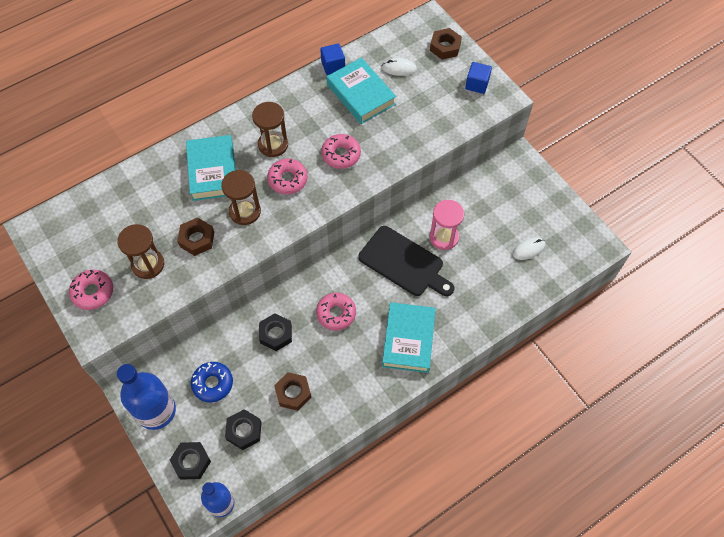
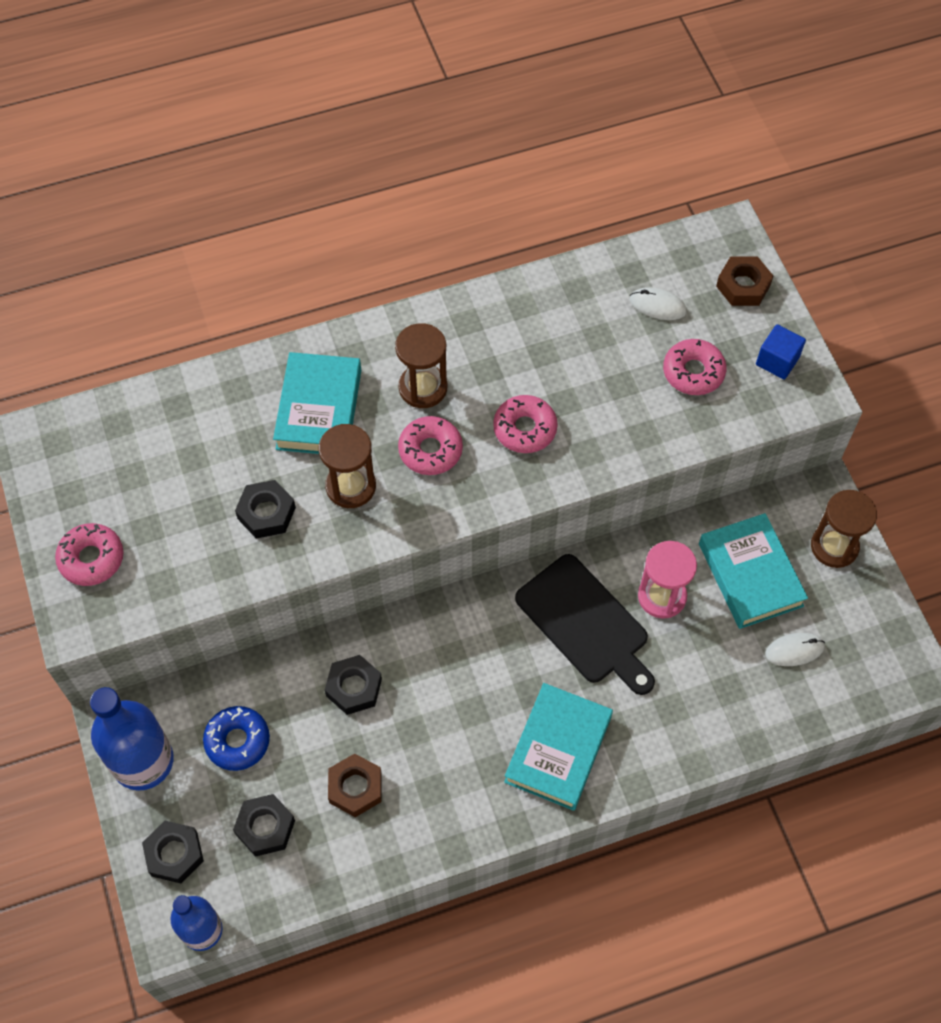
camera: 15 degrees right, 0 degrees up
(148, 264) = (183, 535): brown hourglass -> brown hourglass (834, 546)
(197, 239) = (266, 513): brown nut -> black nut
(333, 66) = (553, 278): blue cube -> none
(336, 313) = (456, 678): pink donut -> pink donut (693, 372)
(361, 94) = (584, 336): turquoise book -> turquoise book (750, 574)

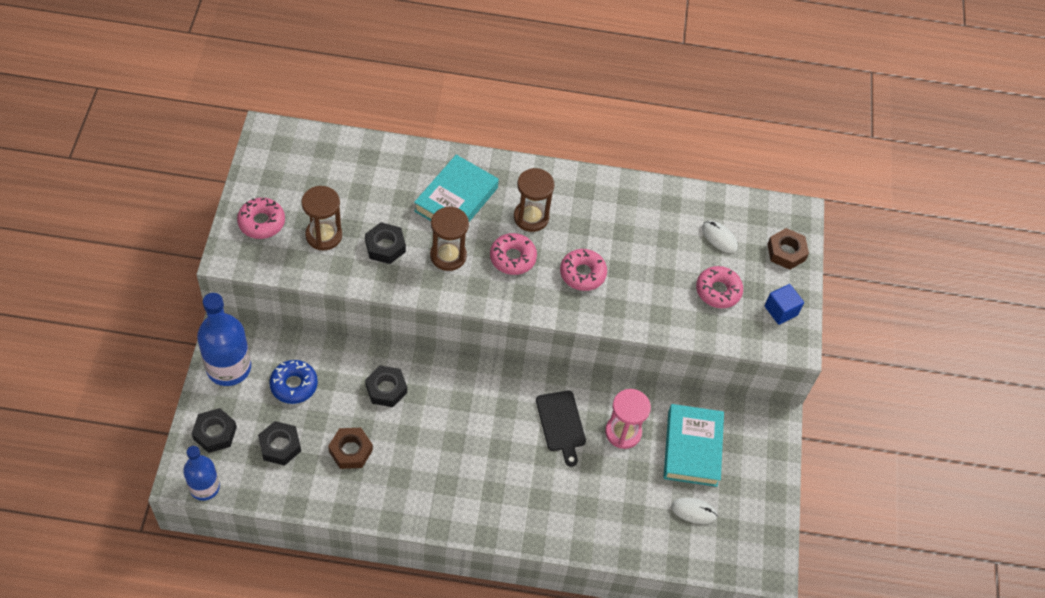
camera: 20 degrees right, 5 degrees down
(558, 749) = (495, 493): turquoise book -> none
(585, 623) = (561, 424): black cutting board -> black cutting board, size x0.66
(834, 546) = (762, 458): brown hourglass -> brown hourglass (324, 235)

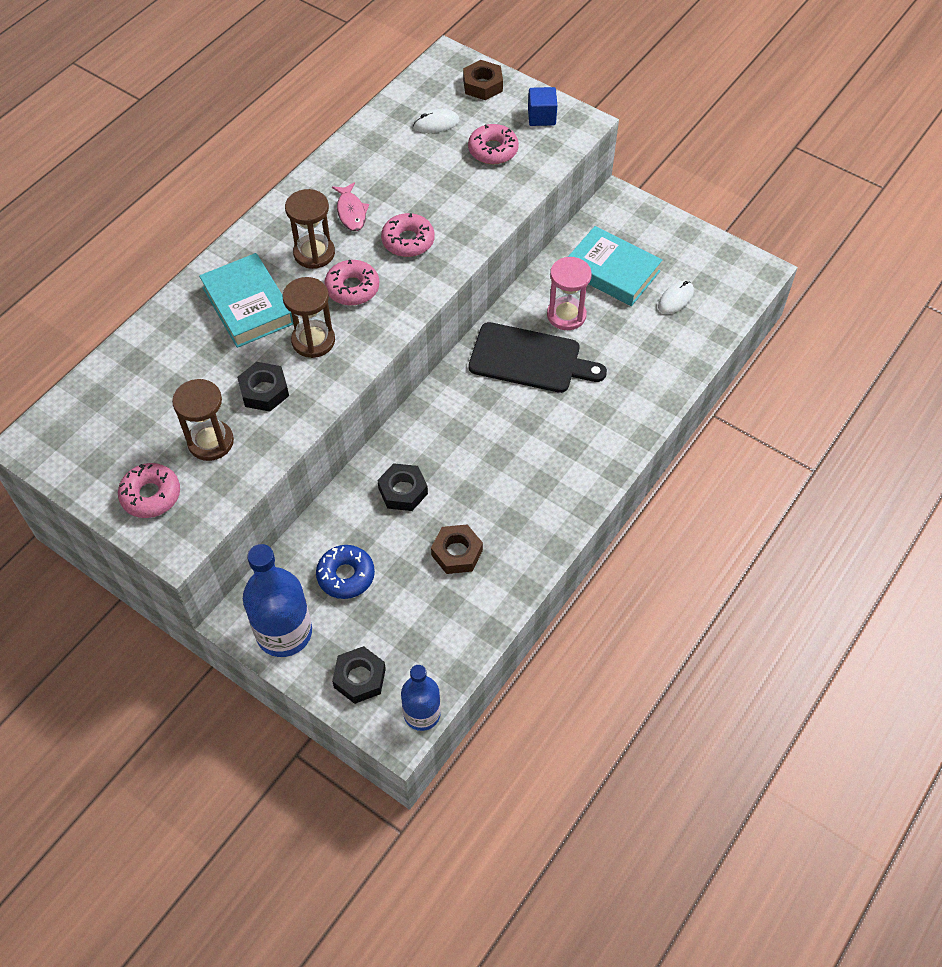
camera: 55 degrees left, 0 degrees up
(280, 446) = (413, 618): black nut -> none
(561, 424) = (530, 359): black cutting board -> black cutting board, size x1.51
(587, 222) = (351, 212): none -> pink fish

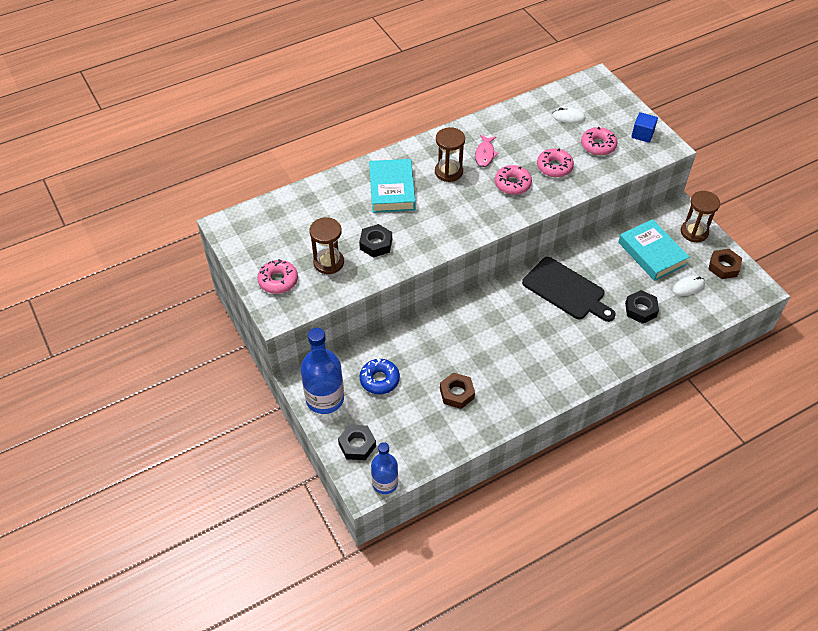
camera: 25 degrees right, 5 degrees down
(313, 341) = (421, 224): brown hourglass -> brown hourglass (694, 232)
(352, 288) = (462, 201): pink donut -> pink donut (554, 167)
(403, 491) = (441, 342): black nut -> black nut (640, 310)
(482, 85) = (612, 102): brown nut -> brown nut (723, 267)
(566, 315) = (605, 271): pink hourglass -> none

